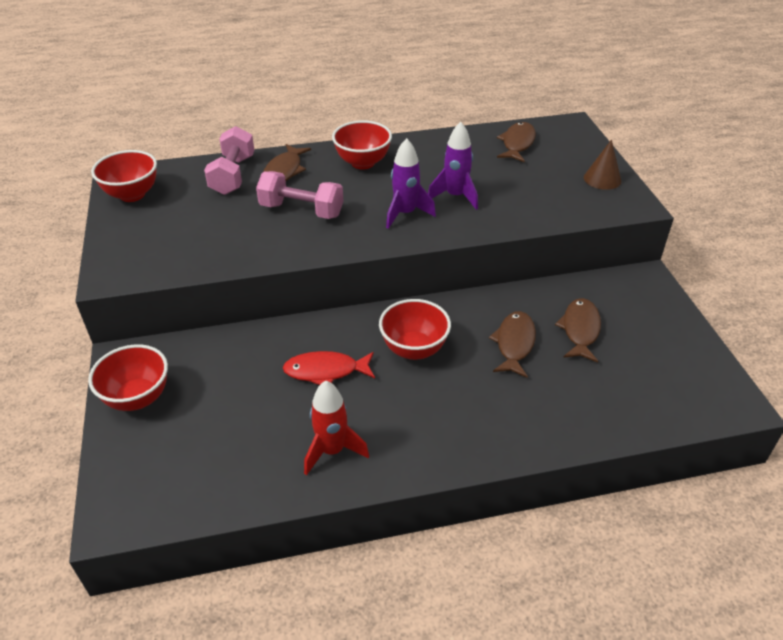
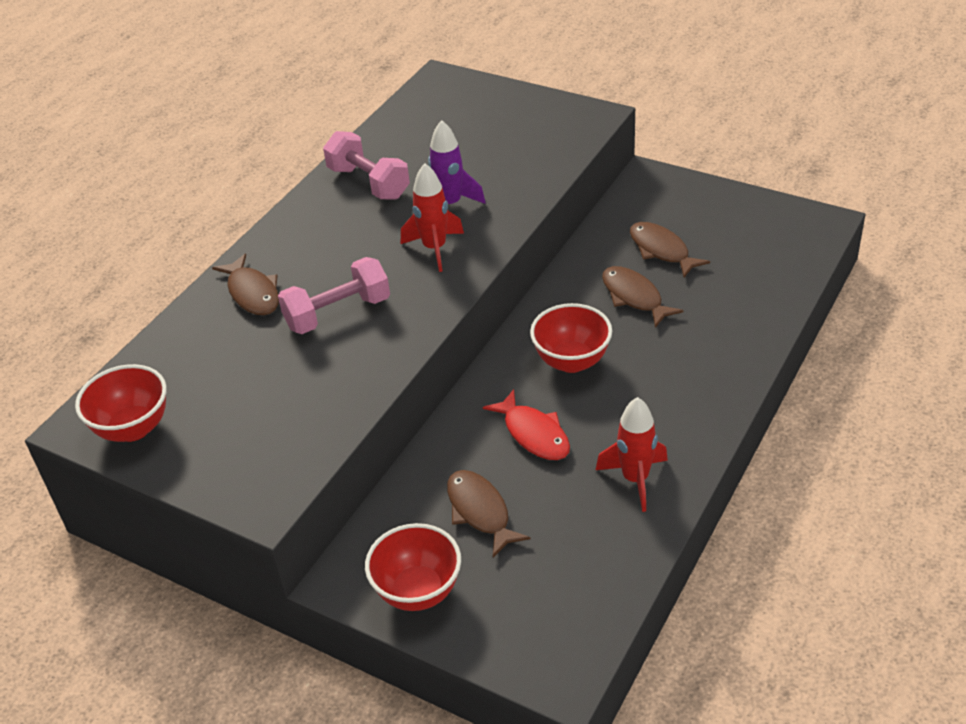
camera: 45 degrees left, 0 degrees up
(233, 175) = (207, 334): pink dumbbell -> pink dumbbell (369, 183)
(325, 371) = (533, 434): red fish -> red fish turned 75 degrees counterclockwise
(362, 163) = (316, 233): red bowl -> none
(405, 214) = (435, 249): purple rocket -> red rocket
(517, 143) = (423, 124): brown fish -> brown fish (480, 511)
(602, 179) = (539, 110): brown cone -> none

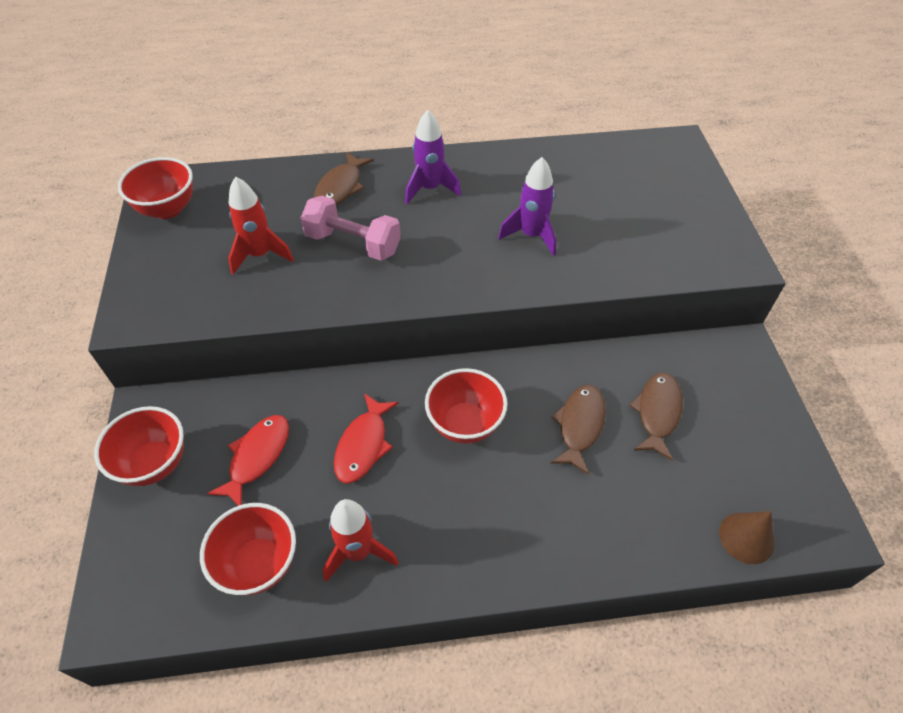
camera: 50 degrees right, 10 degrees up
(324, 238) = (430, 189): none -> purple rocket
(369, 183) = (513, 176): pink dumbbell -> none
(435, 249) = (471, 256): red rocket -> red rocket (260, 255)
(480, 511) = (257, 457): brown fish -> red fish
(593, 549) = (259, 564): none -> red bowl
(797, 262) = (746, 537): none -> brown cone

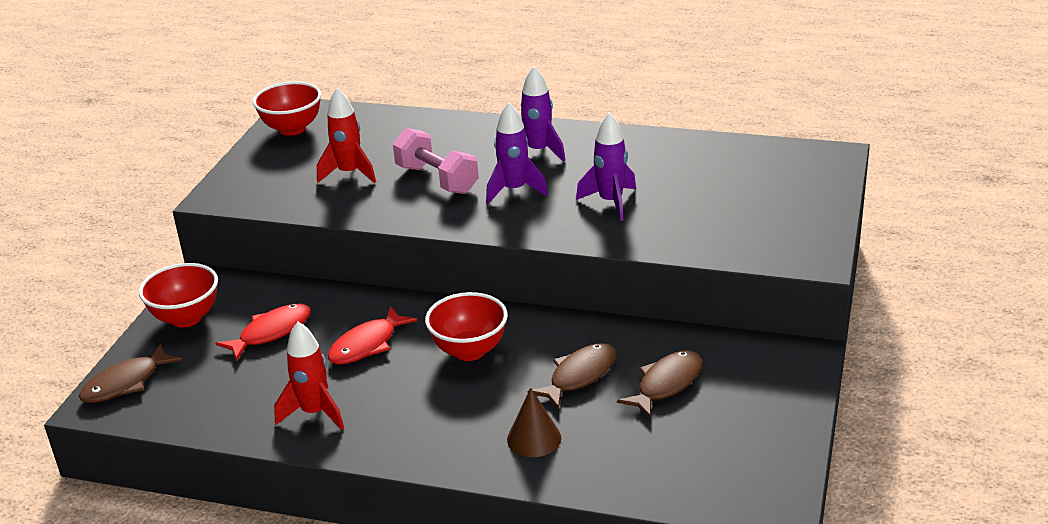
camera: 25 degrees right, 20 degrees down
(259, 564) = (229, 400): red bowl -> none
(340, 187) = (454, 137): brown fish -> brown fish (125, 383)
(435, 241) = (514, 190): none -> purple rocket
(746, 537) = (683, 492): brown cone -> brown cone (534, 438)

